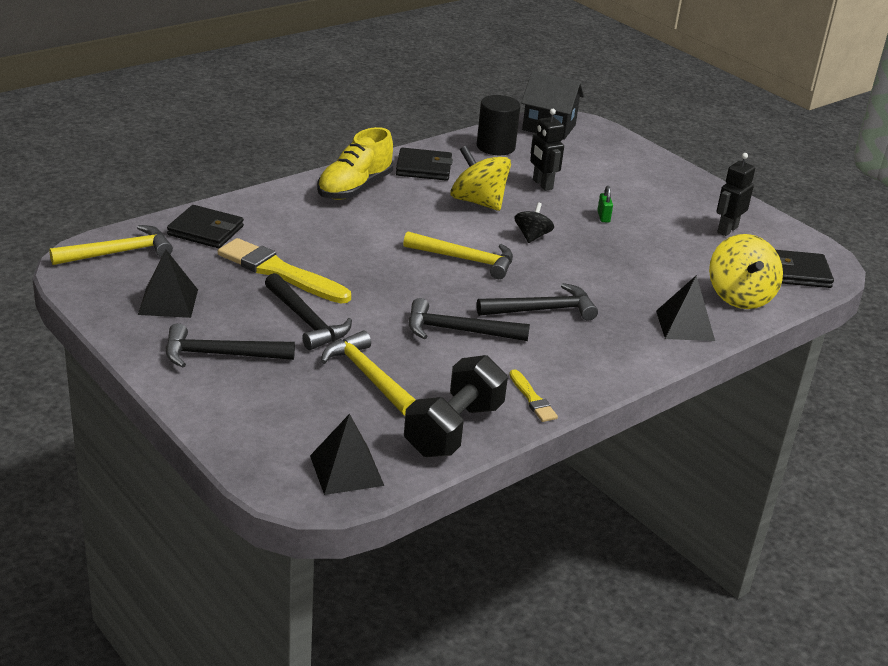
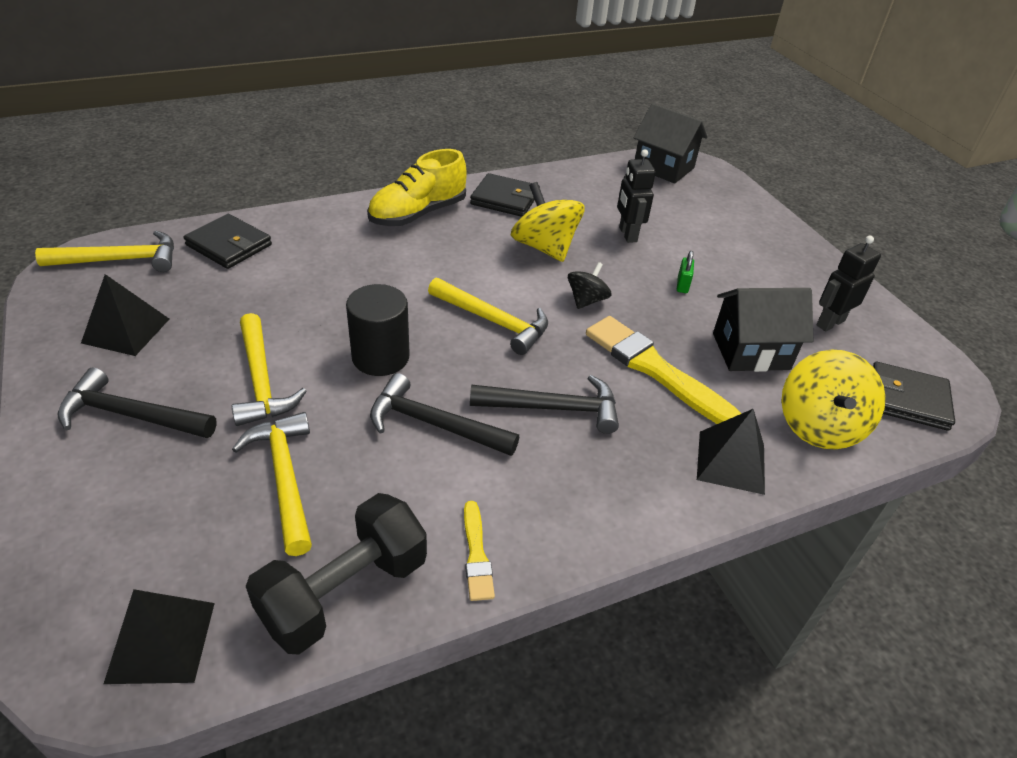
camera: 15 degrees right, 10 degrees up
(280, 272) = (274, 309): yellow brush -> yellow brush (656, 370)
(306, 320) = (261, 380): black hammer -> yellow hammer
(495, 147) = (595, 183): black cylinder -> black cylinder (380, 357)
(674, 256) = (751, 351): none -> black house

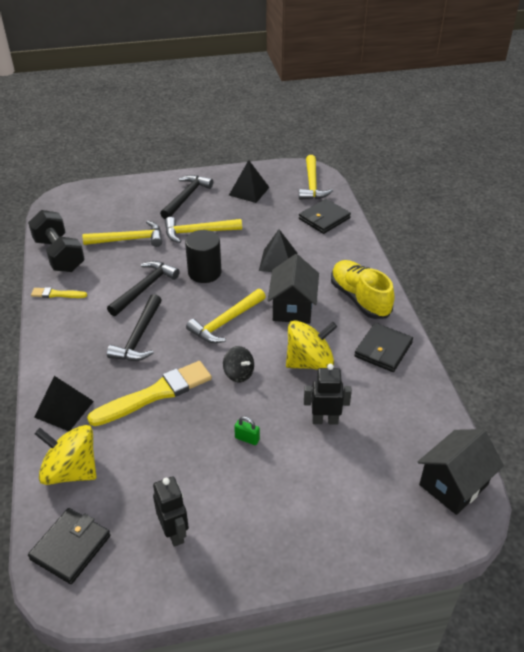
camera: 105 degrees right, 0 degrees up
(161, 641) = (63, 212): black pyramid -> black pyramid (278, 261)
(751, 351) = (157, 458): black house -> black house (292, 308)

